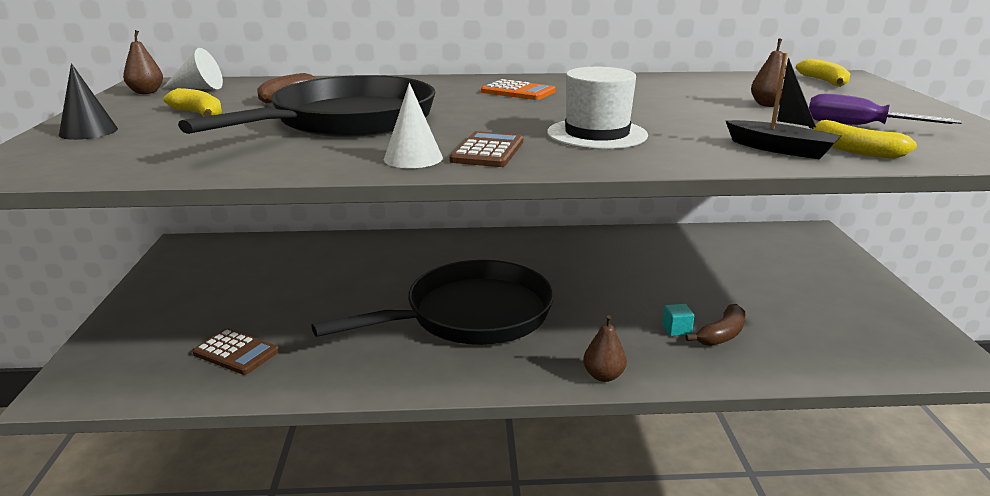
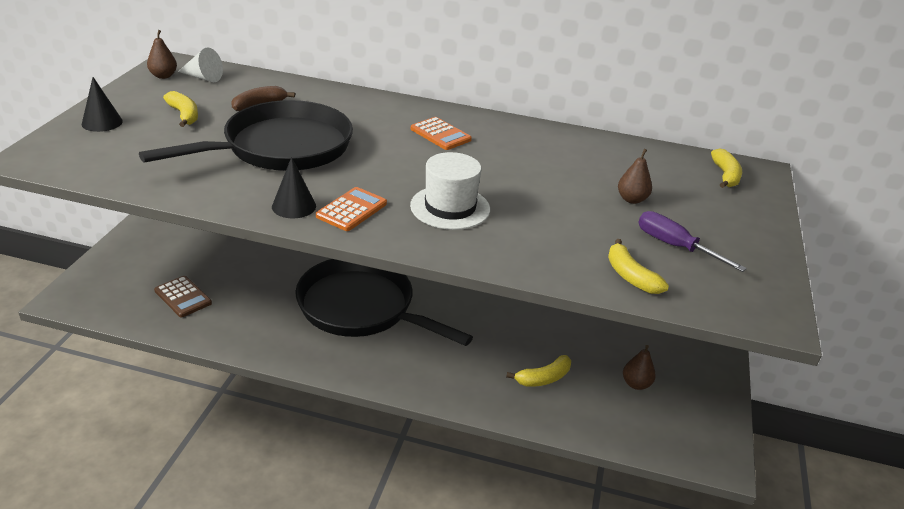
camera: 15 degrees right, 10 degrees up
(413, 158) = (294, 206): white cone -> black cone
(470, 315) = (362, 308): black pan -> black pan turned 135 degrees counterclockwise
(487, 151) = (351, 210): brown calculator -> orange calculator
(603, 376) = (424, 388): brown pear -> brown pear (636, 384)
(676, 329) = (511, 364): turquoise cube -> none
(721, 334) = (543, 378): brown banana -> yellow banana
(781, 149) = (573, 261): black boat -> none

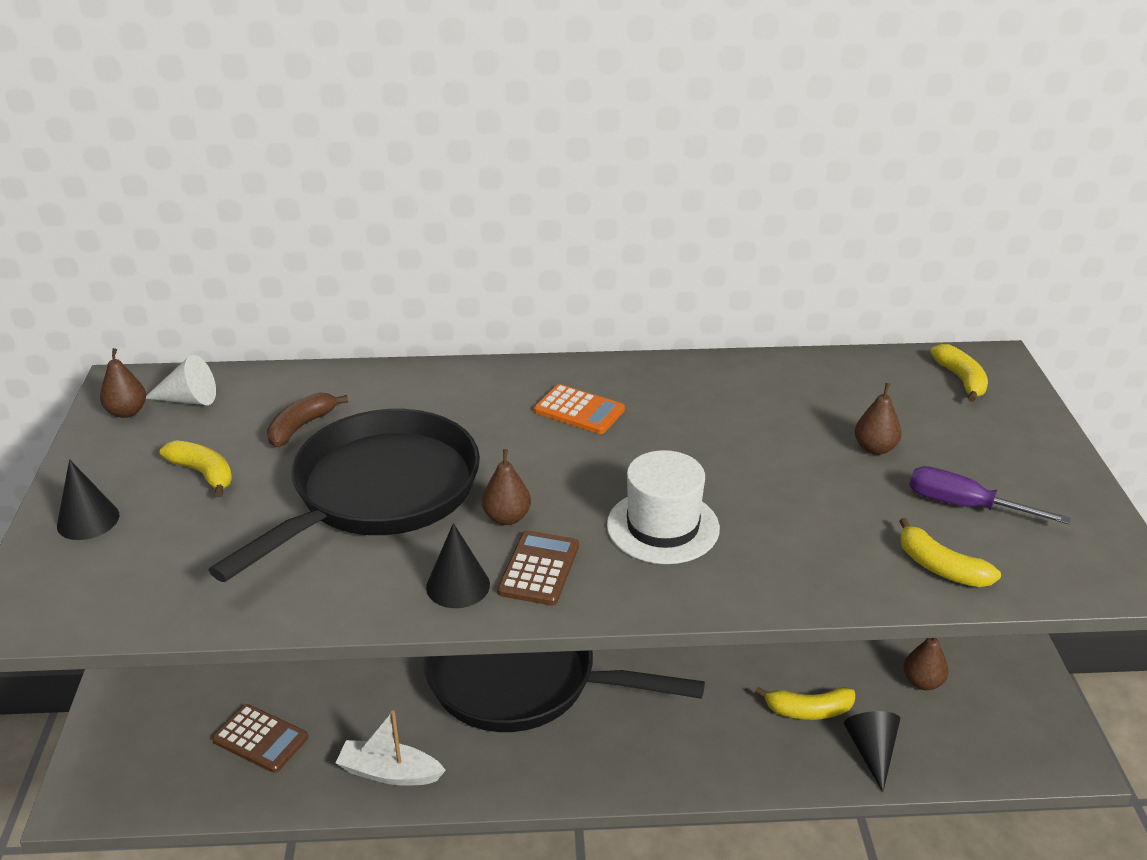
camera: 15 degrees left, 0 degrees up
(248, 336) = (389, 772): none -> white boat
(351, 179) = (507, 518): none -> brown pear
(351, 210) = (539, 569): orange calculator -> brown calculator
(543, 378) = (808, 710): yellow banana -> yellow banana turned 45 degrees clockwise
(574, 415) = (872, 752): none -> black cone

